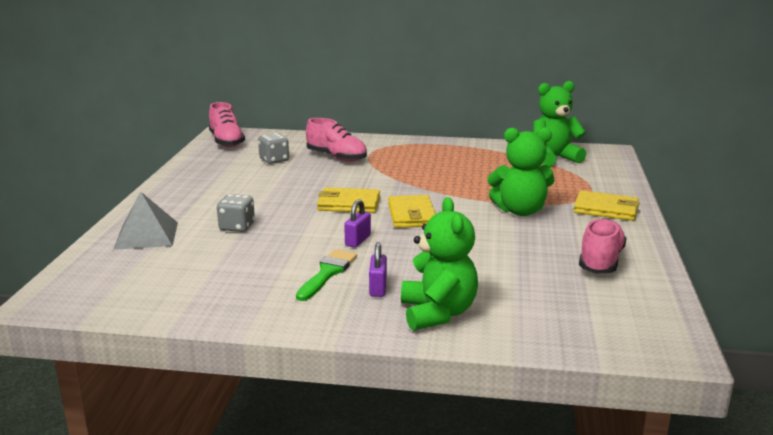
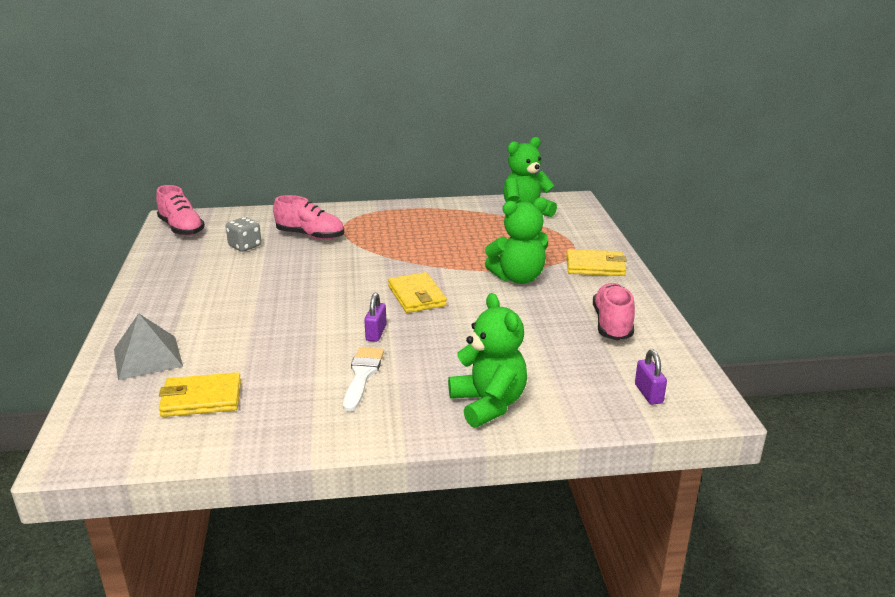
camera: 15 degrees left, 5 degrees up
(237, 227) = (243, 333): grey dice -> none
(328, 273) = (362, 375): green brush -> white brush
(349, 204) = (348, 291): yellow wallet -> yellow wallet (201, 399)
(378, 288) = (419, 385): purple padlock -> purple padlock (648, 394)

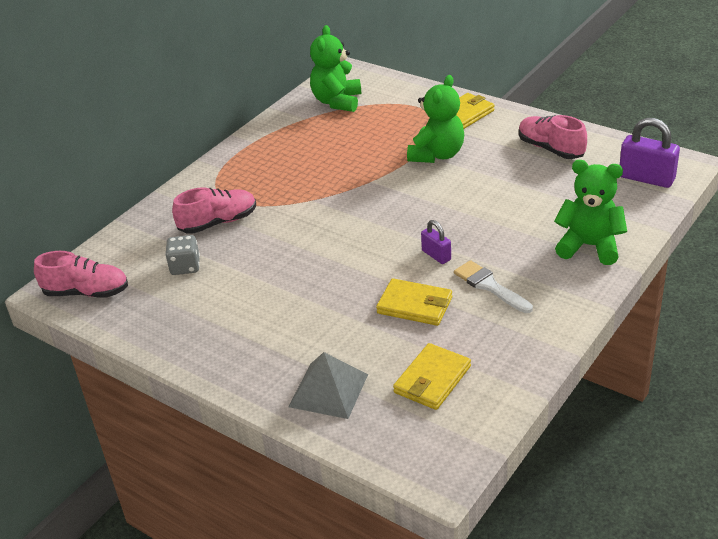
camera: 45 degrees left, 10 degrees up
(417, 296) = (403, 212): yellow wallet -> yellow wallet (415, 305)
(648, 394) = (646, 178): purple padlock -> purple padlock, size x1.75

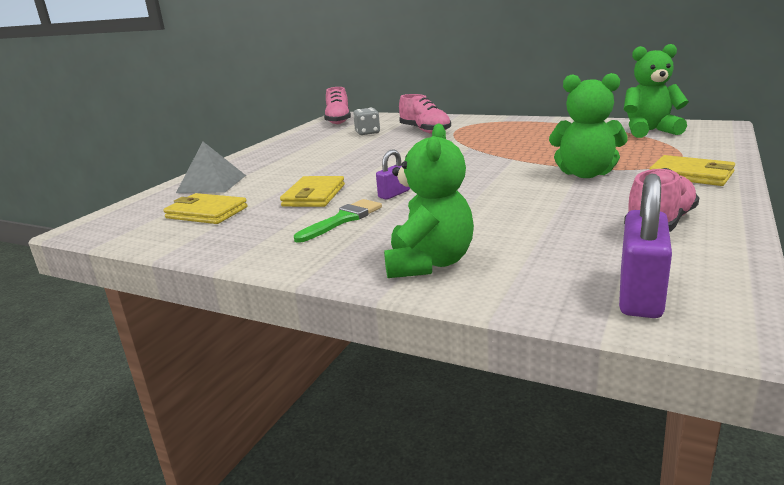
camera: 80 degrees right, 15 degrees down
(489, 286) = (343, 220): white brush -> green brush

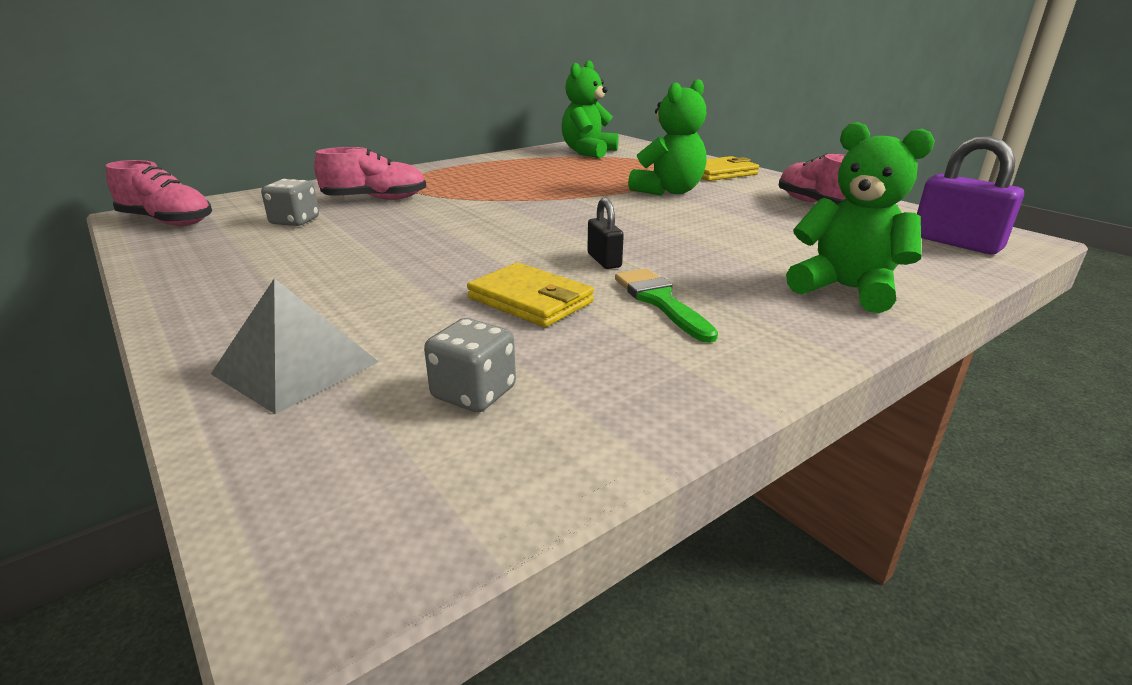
camera: 65 degrees left, 5 degrees up
(206, 213) = (474, 393): yellow wallet -> grey dice
(394, 194) = (604, 260): purple padlock -> black padlock

